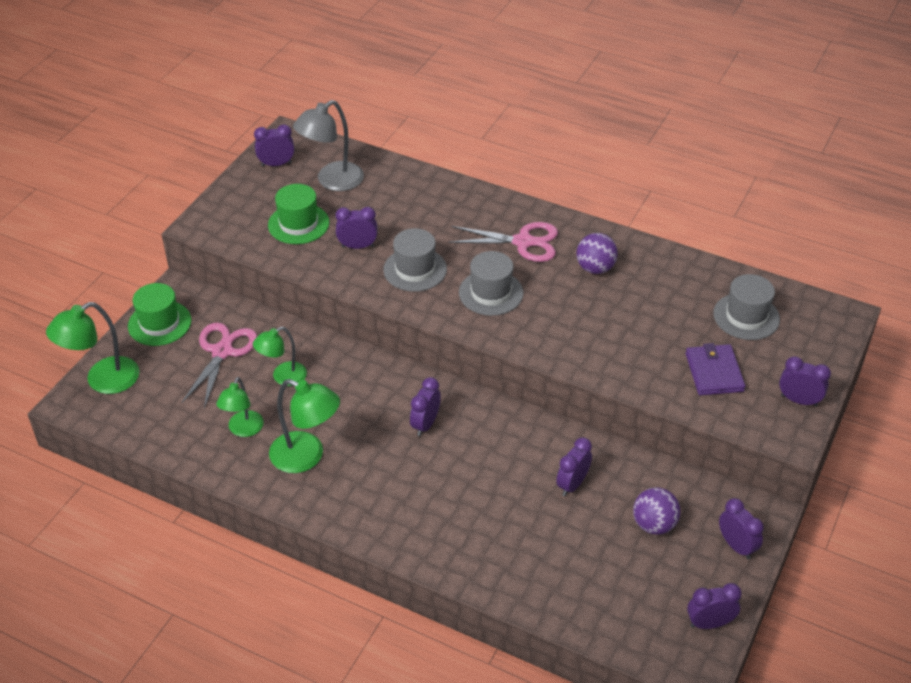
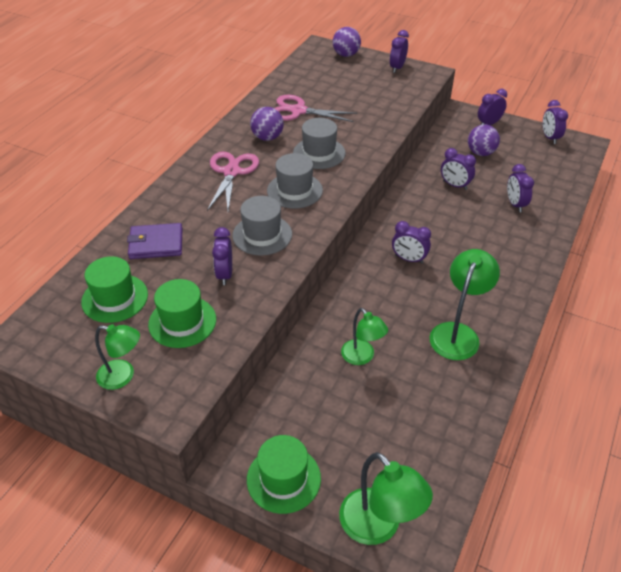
camera: 90 degrees left, 0 degrees up
(222, 352) = (328, 411): pink scissors -> pink scissors (298, 111)
(243, 430) = (433, 383): green lamp -> green lamp (123, 376)
(276, 164) = (69, 348): purple clock -> purple clock (515, 204)
(332, 181) = (115, 298): grey lamp -> green hat
(714, 372) = (376, 95): purple wallet -> purple wallet (156, 243)
(746, 316) = (321, 79): grey hat -> grey hat (319, 153)
(824, 344) = (346, 55): none -> purple ball

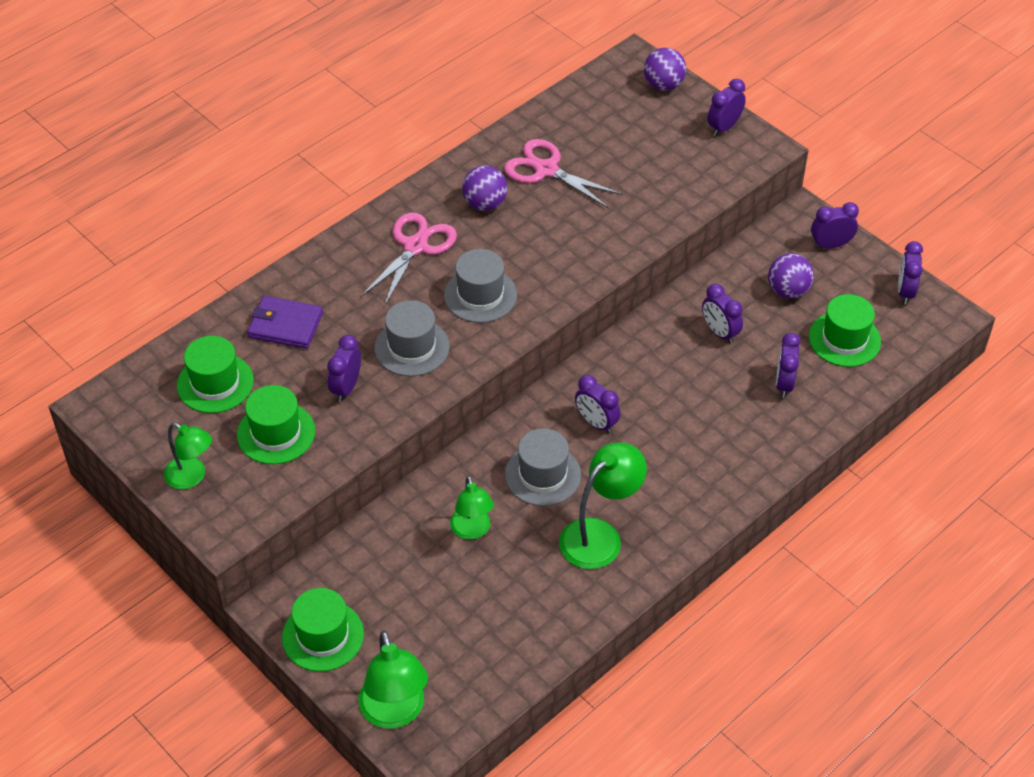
camera: 20 degrees right, 5 degrees up
(319, 153) = (539, 246): grey hat -> grey hat (543, 475)
(533, 171) = (844, 339): none -> green hat

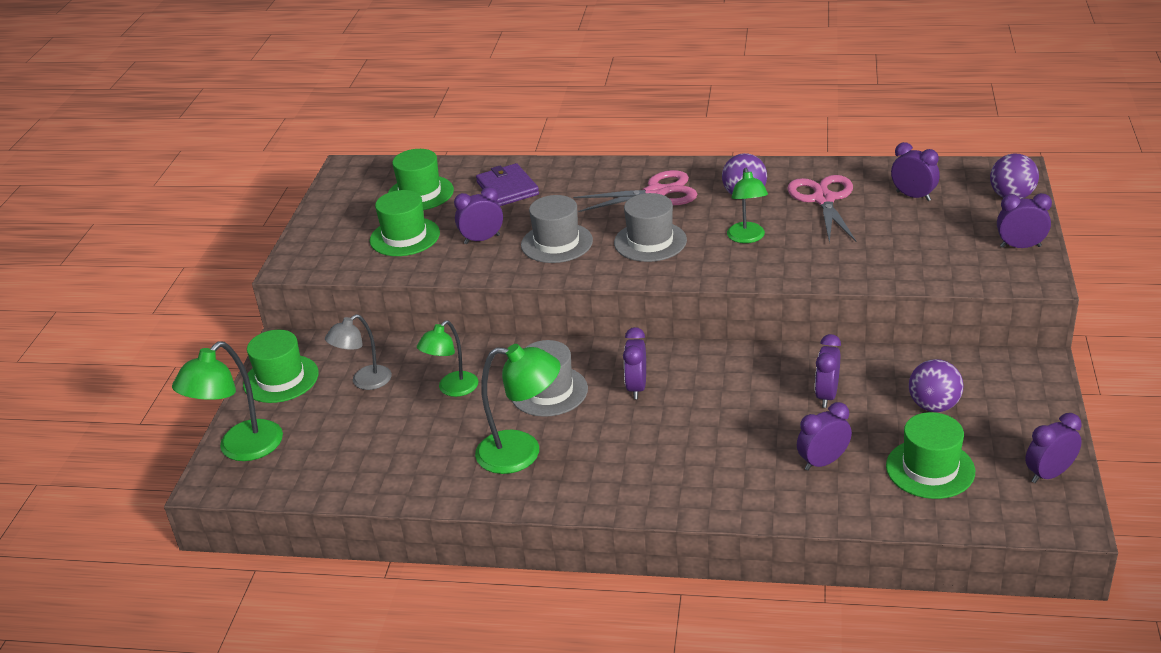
camera: 55 degrees right, 15 degrees down
(192, 477) = (327, 229): green lamp -> green lamp (747, 238)
(395, 581) = (364, 382): none -> grey lamp
(830, 245) = (1029, 400): purple clock -> purple clock (913, 196)

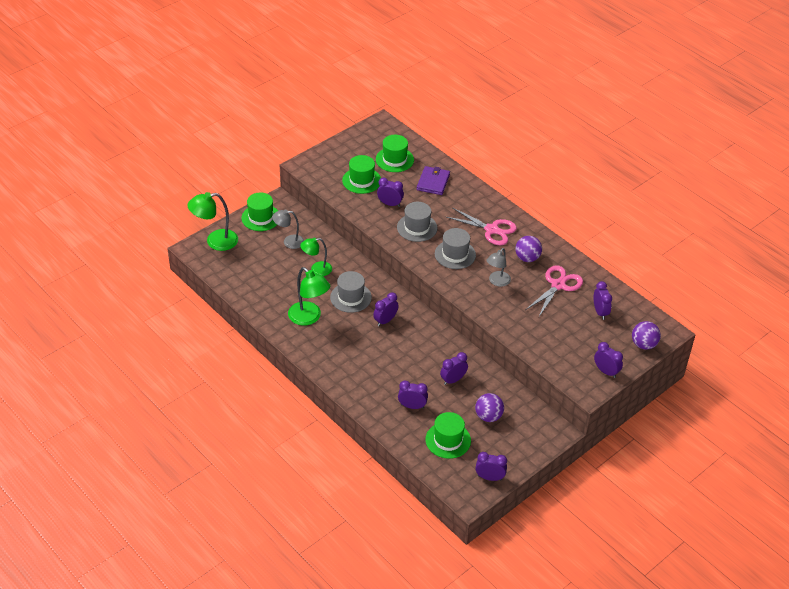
camera: 35 degrees right, 10 degrees up
(747, 238) = (497, 282): green lamp -> grey lamp

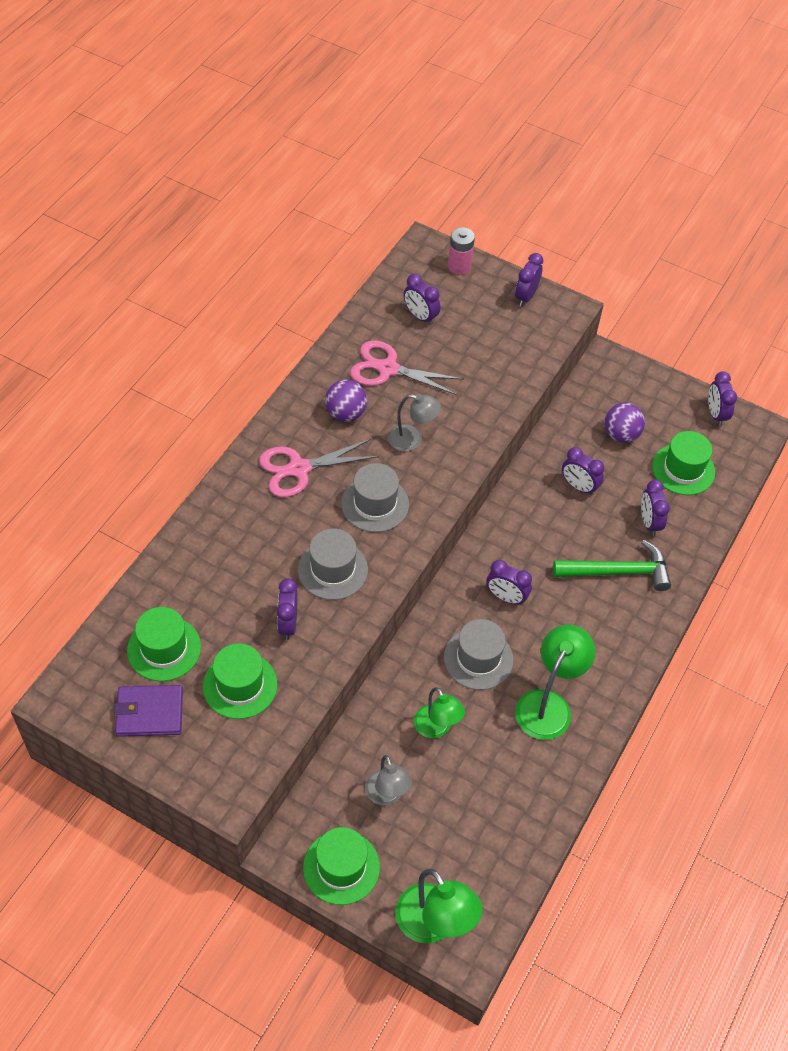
camera: 110 degrees left, 10 degrees up
(382, 377) = (617, 571): none -> green hammer
(433, 182) = (208, 574): purple wallet -> purple wallet (149, 712)
(491, 230) = (299, 469): pink scissors -> pink scissors turned 120 degrees counterclockwise
(600, 312) = (420, 316): purple clock -> purple clock turned 105 degrees counterclockwise
(643, 344) = (459, 266): purple ball -> pink battery

